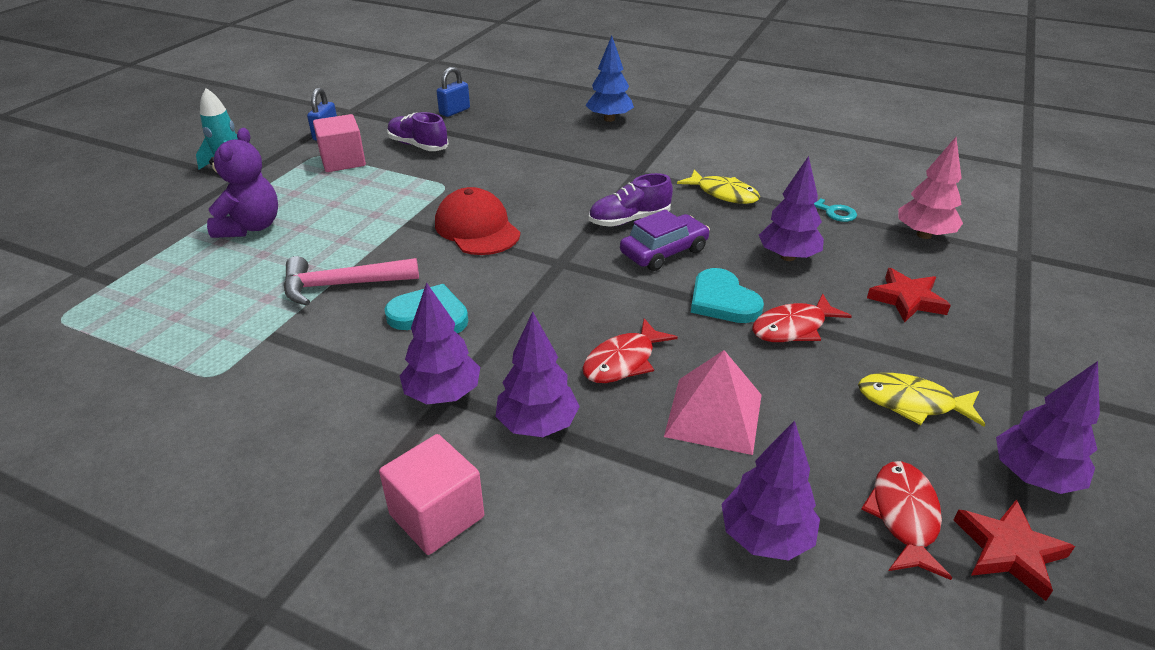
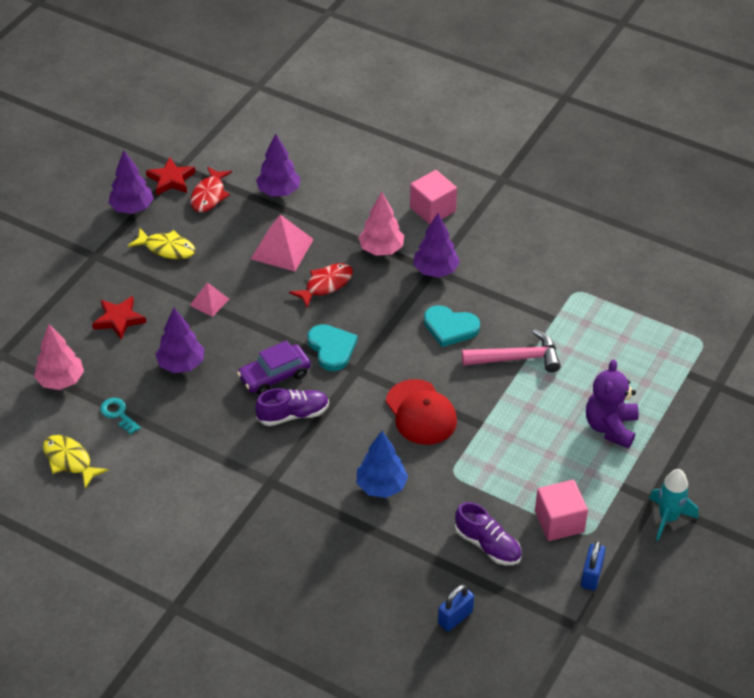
camera: 175 degrees left, 10 degrees up
(537, 425) = (381, 249): purple tree -> pink tree
(609, 119) = (278, 586): blue tree -> blue tree (381, 486)
(722, 300) = (247, 327): turquoise heart -> turquoise heart (332, 348)
(723, 194) = (201, 444): yellow fish -> yellow fish (69, 460)
(793, 328) = (209, 302): red fish -> pink pyramid

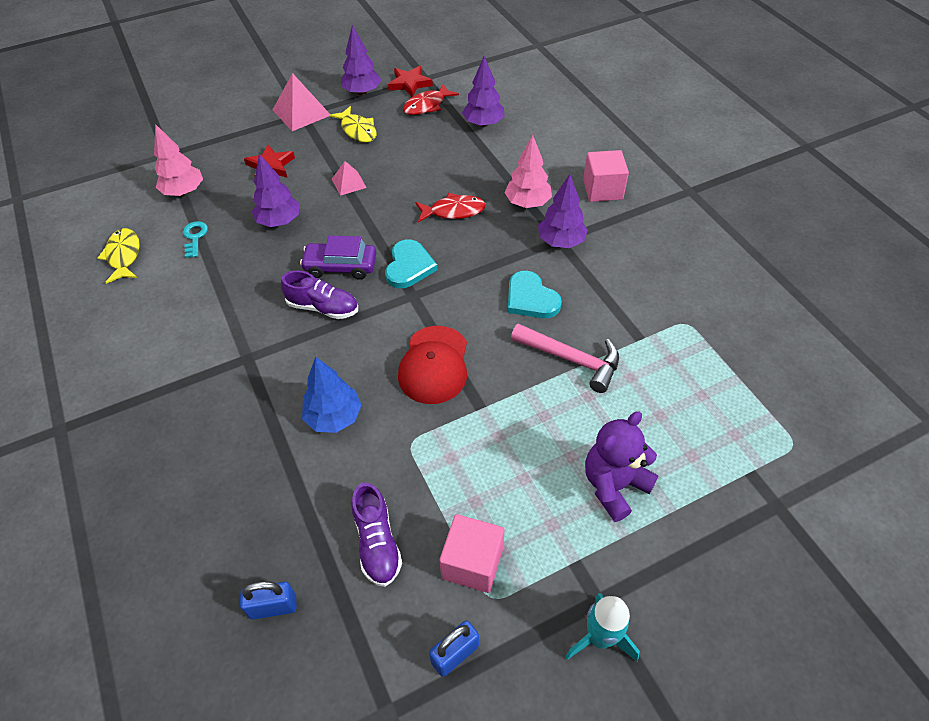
camera: 35 degrees right, 5 degrees up
(282, 249) = (445, 167): pink pyramid -> pink pyramid (301, 112)

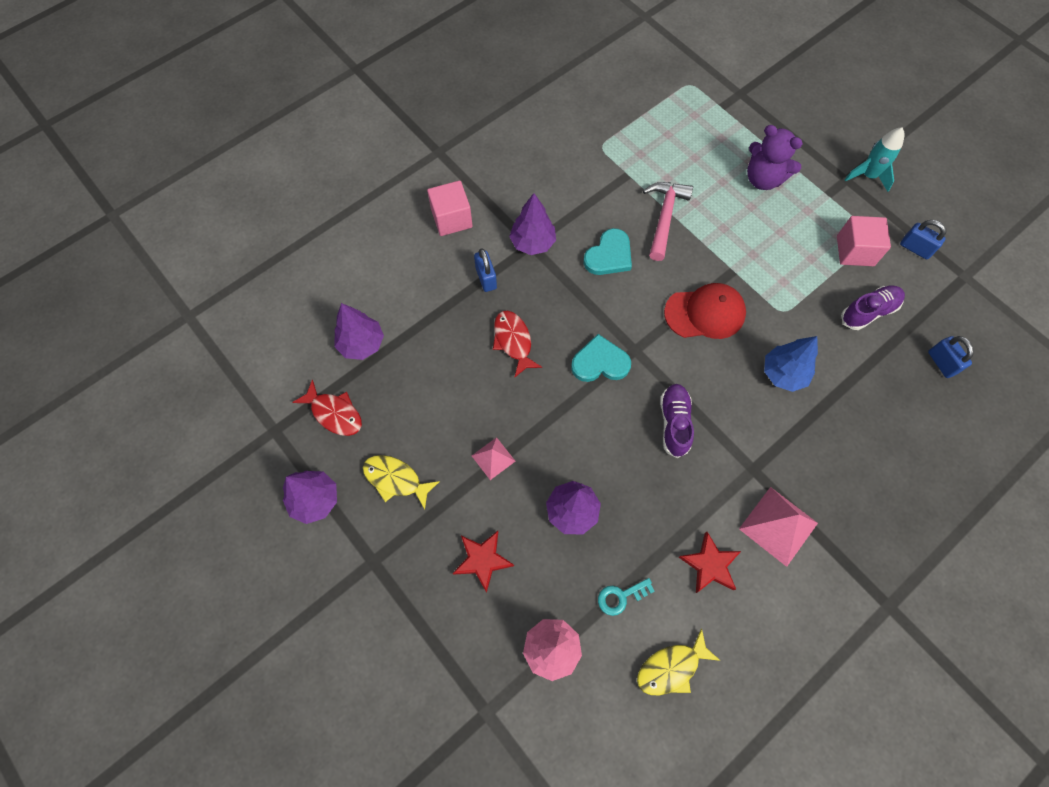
camera: 105 degrees left, 15 degrees up
(301, 112) = (369, 564): pink pyramid -> pink pyramid (778, 525)
(340, 266) = (618, 425): purple car -> none
(357, 130) = (396, 479): yellow fish -> yellow fish turned 105 degrees counterclockwise
(410, 84) = (290, 446): red star -> red star (710, 564)
(527, 203) = (486, 278): pink tree -> blue padlock

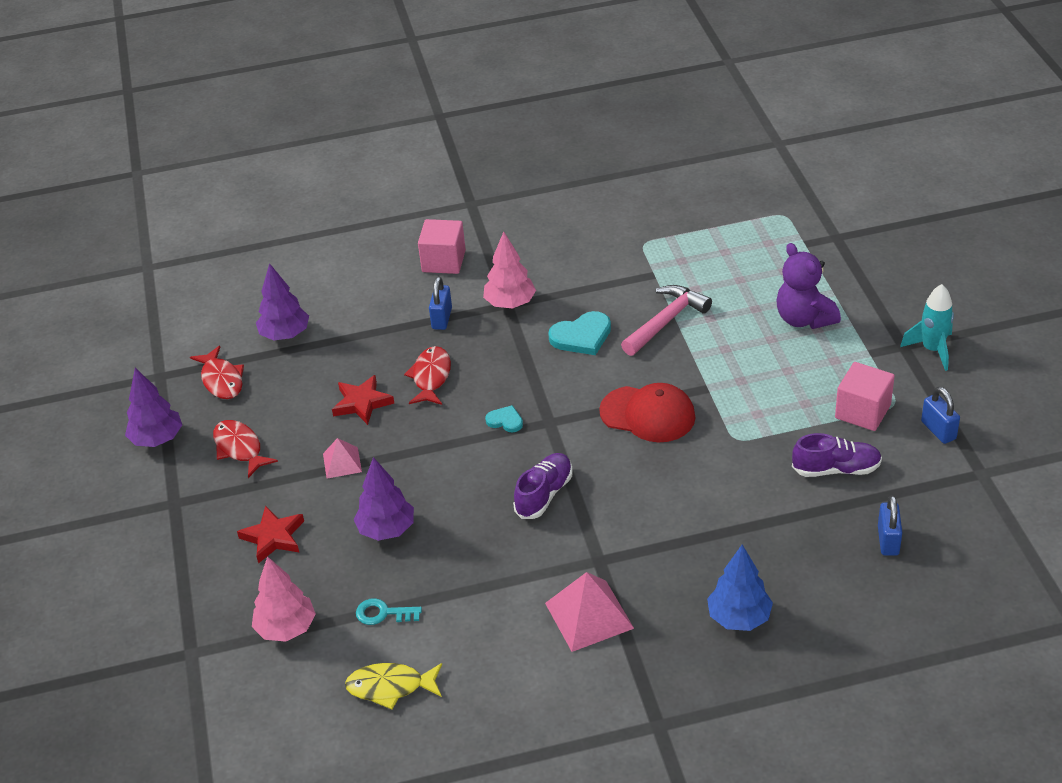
camera: 30 degrees right, 25 degrees down
(396, 479) = (239, 448): yellow fish -> red fish
(533, 243) = (510, 303): purple tree -> pink tree
(600, 362) = (505, 421): turquoise heart -> turquoise heart, size x0.57
(710, 564) = (492, 621): red star -> red star (362, 403)
(783, 374) = (695, 492): blue tree -> blue tree (739, 618)

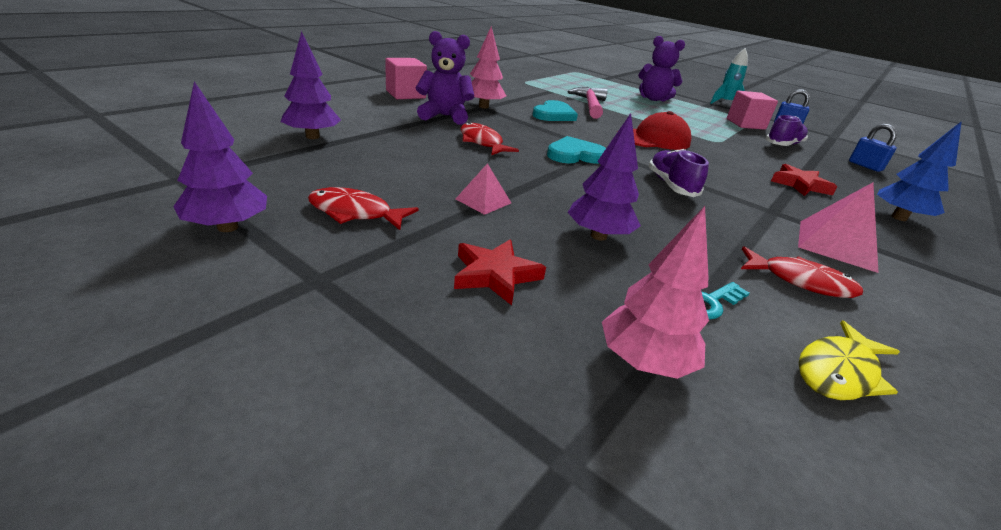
camera: 45 degrees left, 10 degrees down
(222, 380) = (272, 170): red fish -> red fish (801, 281)
(362, 403) = (445, 163): red star -> red star (799, 184)
(442, 318) = (444, 116): blue padlock -> purple teddy bear
(505, 421) = (575, 155): turquoise heart -> turquoise heart, size x1.76

